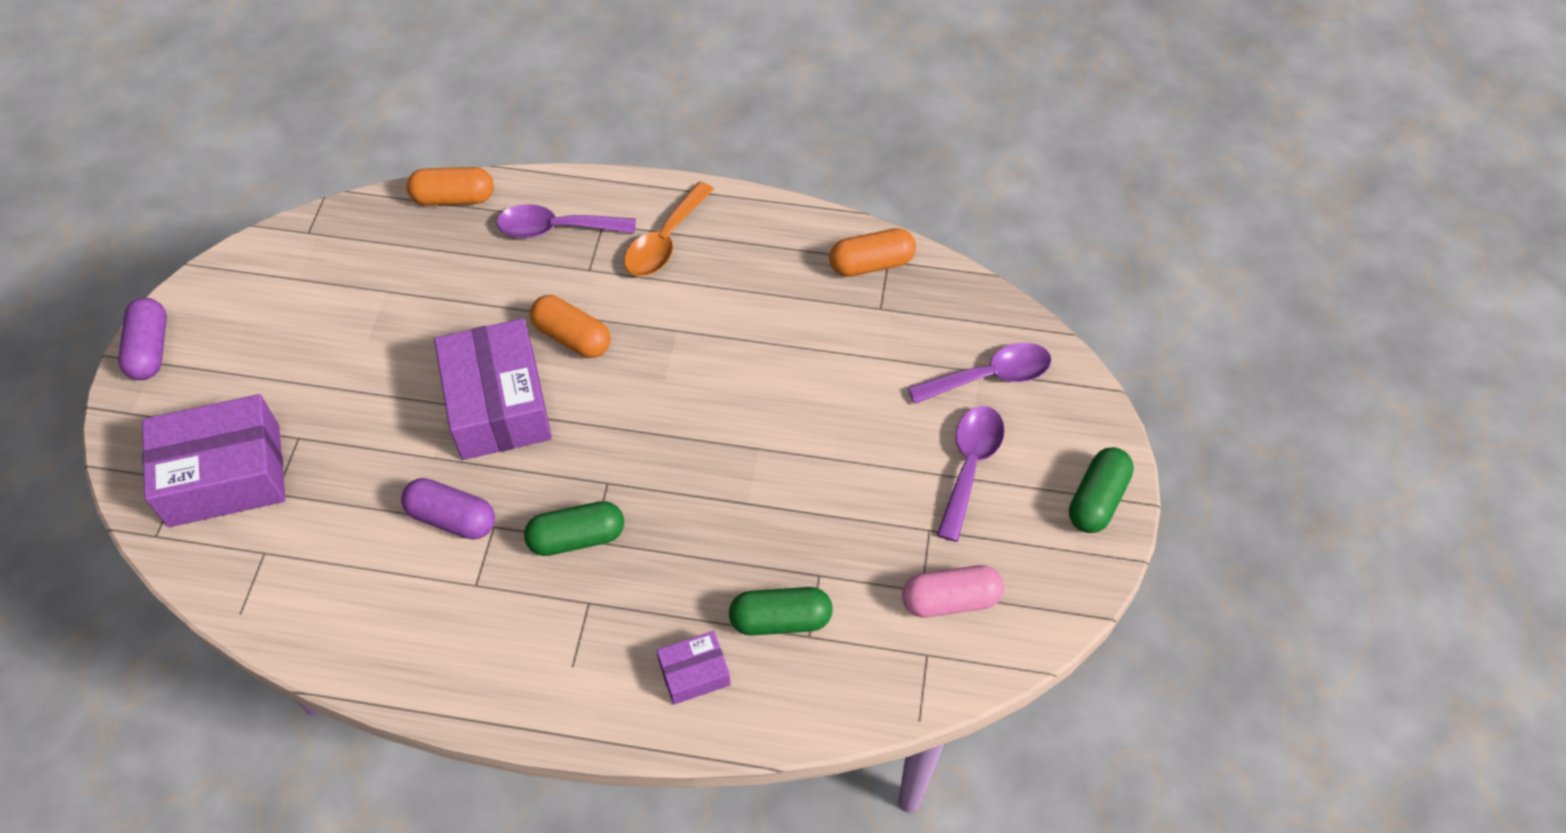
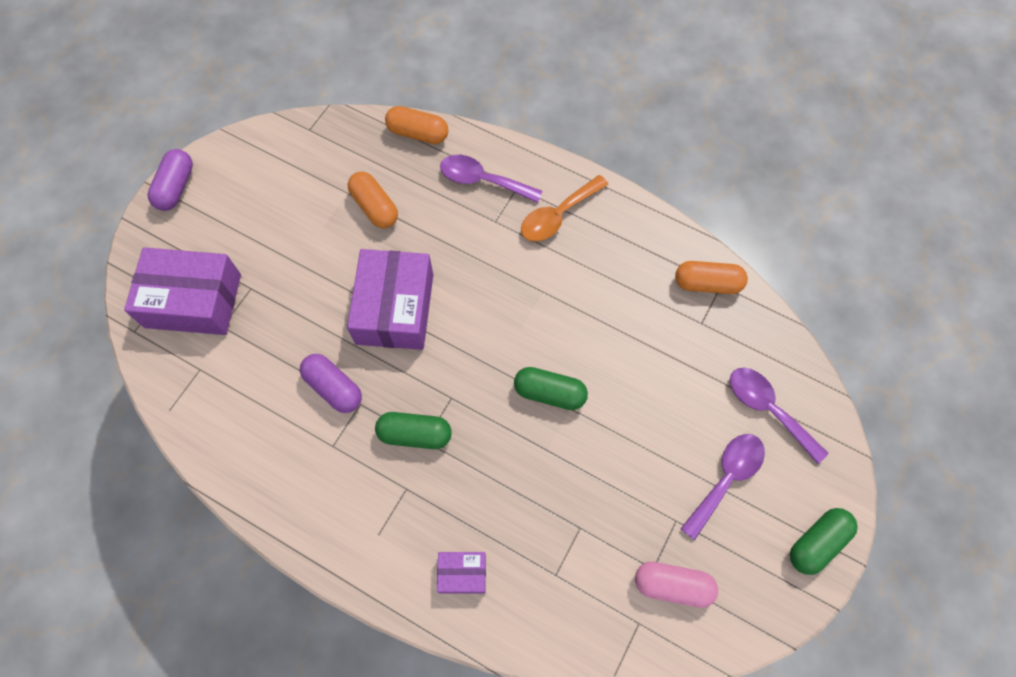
camera: 20 degrees right, 10 degrees up
(572, 337) = (465, 272): orange capsule -> orange capsule (375, 207)
(780, 619) = (539, 554): green capsule -> green capsule (549, 393)
(990, 376) = (768, 409): purple spoon -> purple spoon turned 135 degrees counterclockwise

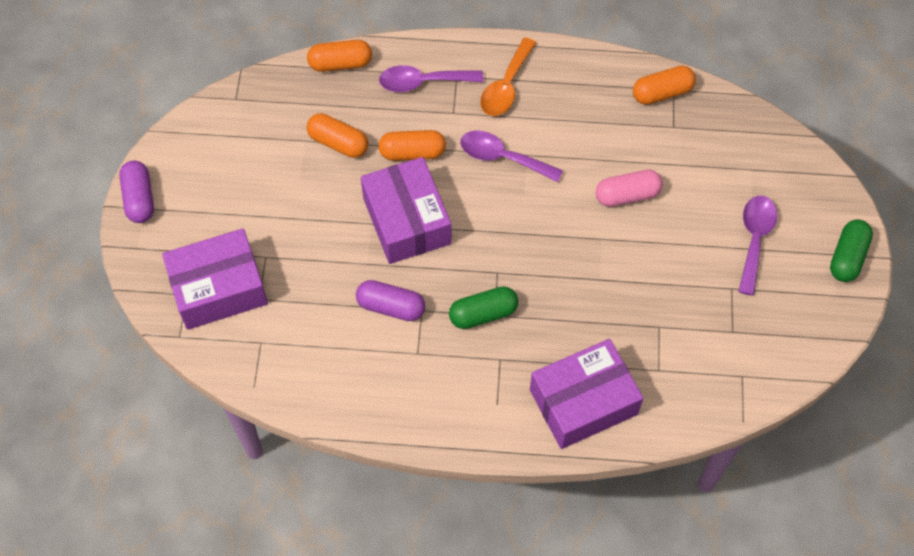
camera: 25 degrees left, 5 degrees down
(436, 244) = (412, 152): none -> orange capsule
(462, 573) = (583, 402): purple box -> purple box, size x2.06
(549, 393) = (578, 233): green capsule -> none
(672, 585) = (753, 336): pink capsule -> pink capsule (627, 195)
(768, 409) = (760, 172): purple spoon -> purple spoon (502, 157)

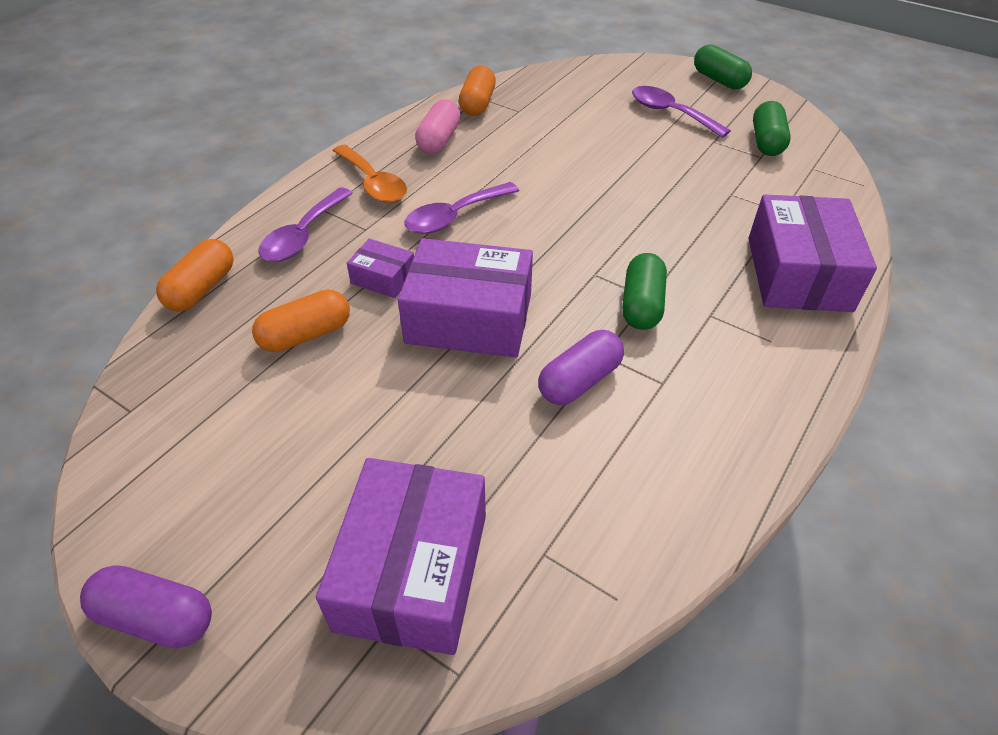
camera: 60 degrees left, 15 degrees down
(412, 152) = (383, 278): orange capsule -> purple box
(627, 195) = (569, 159): pink capsule -> pink capsule (439, 140)
(760, 329) = (766, 142): none -> green capsule

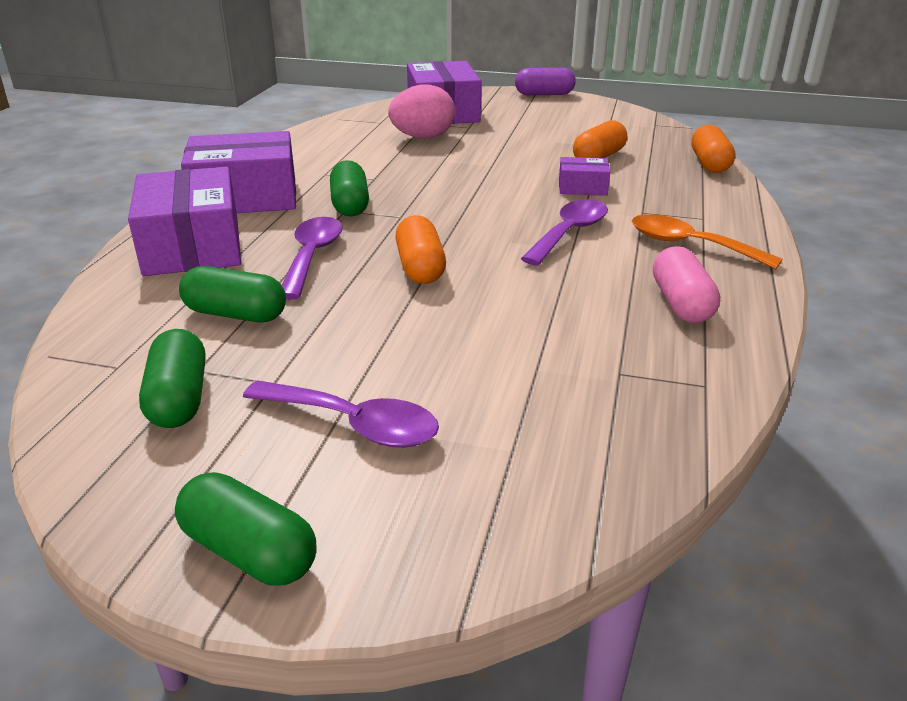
camera: 160 degrees right, 15 degrees down
(303, 235) = (689, 199): purple spoon -> purple spoon (312, 256)
(469, 318) = (489, 179): purple box -> purple box (245, 197)
(477, 104) = (695, 371): orange capsule -> orange capsule (420, 267)
(497, 461) = (422, 137): none -> pink egg
(579, 381) = (386, 166): purple capsule -> none
(744, 191) = (235, 314): none -> green capsule

